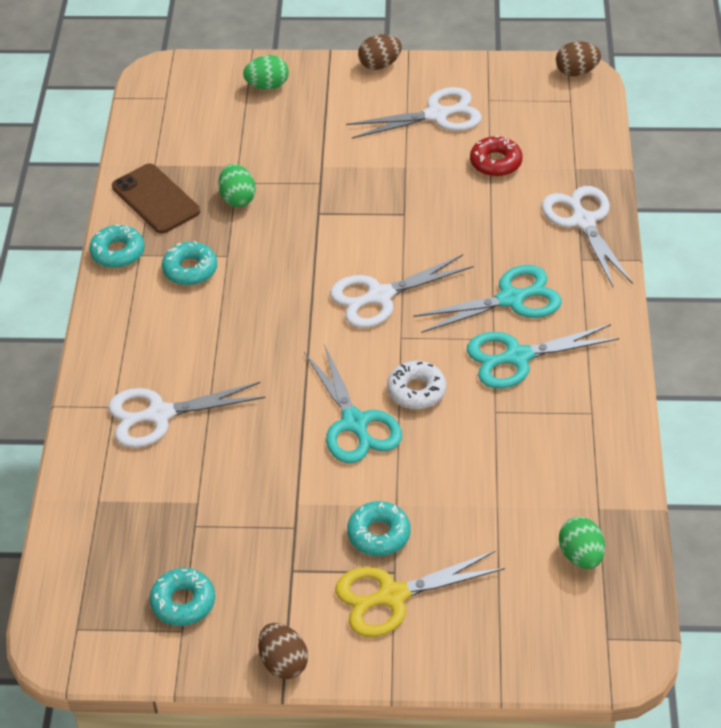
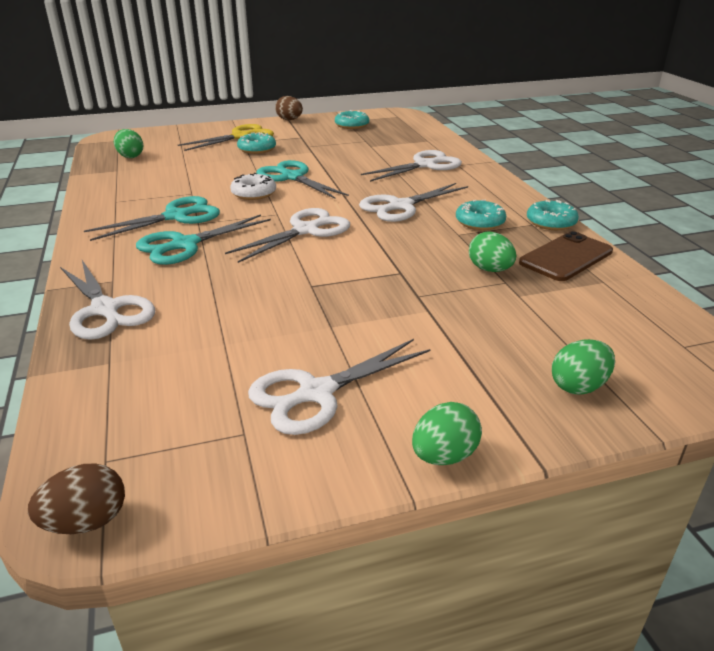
camera: 160 degrees right, 15 degrees down
(156, 199) = (566, 257): brown phone -> brown phone turned 75 degrees counterclockwise
(255, 319) = (400, 206): none -> white scissors
(379, 65) = (444, 456): brown egg -> green egg
(495, 162) = (218, 349): red donut -> none

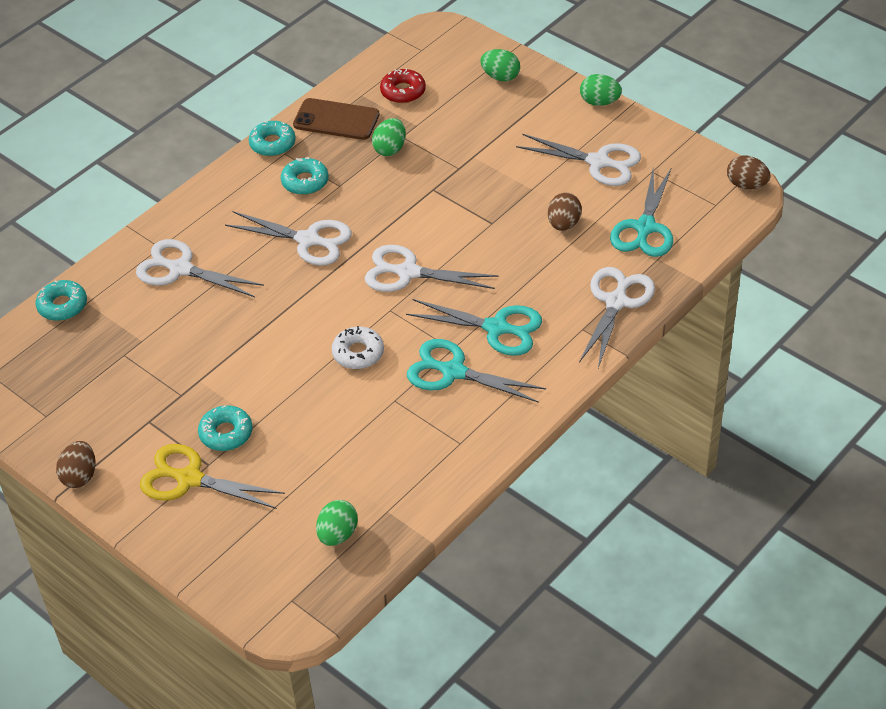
camera: 120 degrees left, 15 degrees up
(250, 324) = (564, 224): none -> brown egg
(292, 177) = (293, 350): turquoise scissors -> turquoise scissors (645, 228)
(352, 125) = (65, 398): turquoise donut -> turquoise donut (62, 305)
(593, 306) = (403, 91): none -> red donut

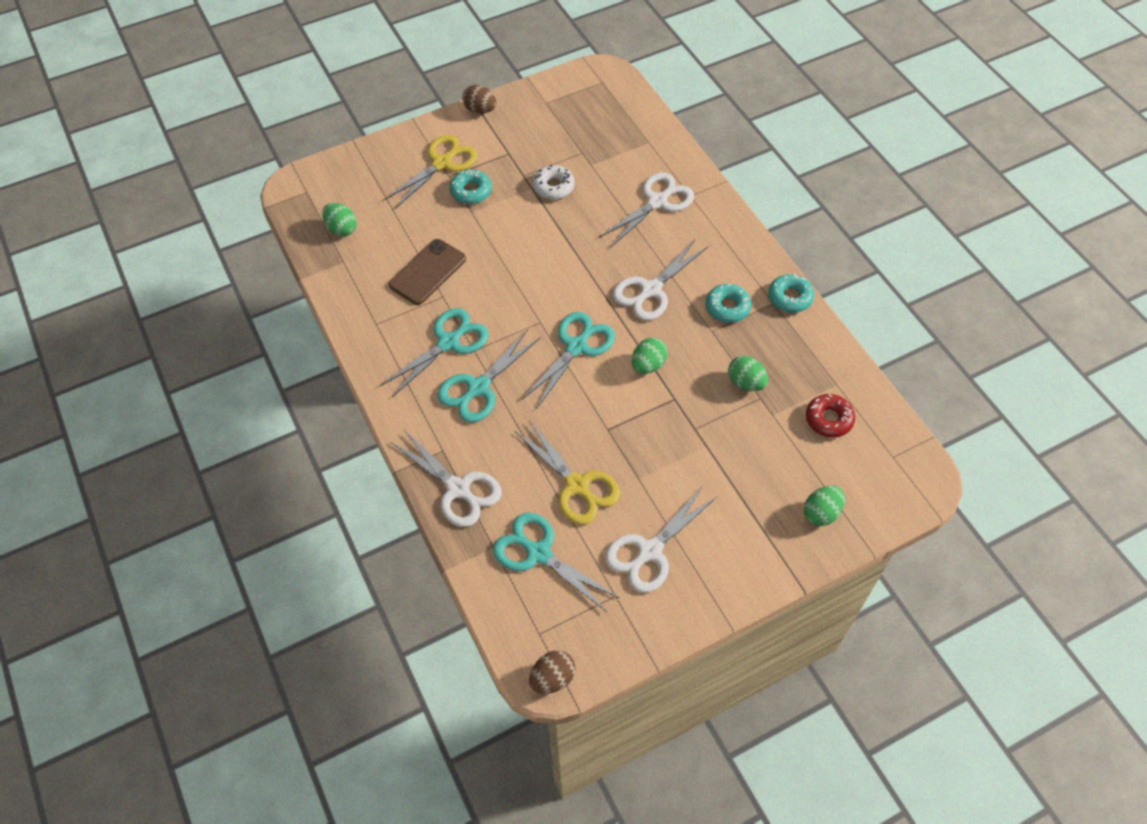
camera: 110 degrees right, 10 degrees up
(62, 305) = (652, 128): turquoise donut -> none
(336, 120) = (805, 353): brown phone -> brown phone (428, 272)
(358, 353) = (504, 287): white donut -> white donut (553, 187)
(407, 272) = (576, 347): white scissors -> turquoise scissors
(564, 224) = (577, 486): brown egg -> yellow scissors
(599, 102) = (743, 591): green egg -> green egg (648, 365)

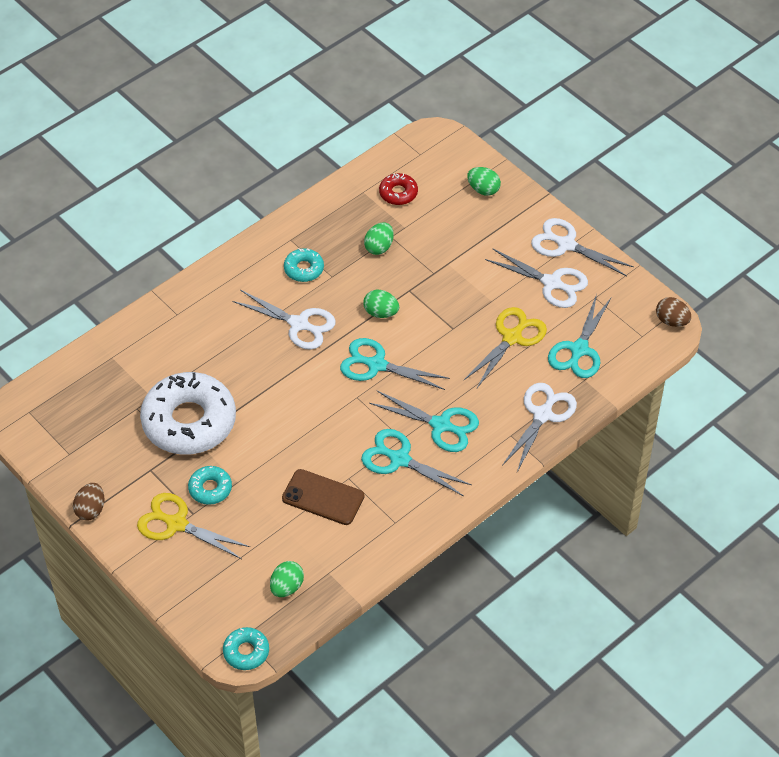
camera: 105 degrees left, 5 degrees down
(553, 187) = (189, 421): white donut -> white donut, size x2.23
(657, 202) = (191, 337): white scissors -> white scissors (566, 244)
(790, 297) = (281, 229): turquoise donut -> turquoise donut (246, 652)

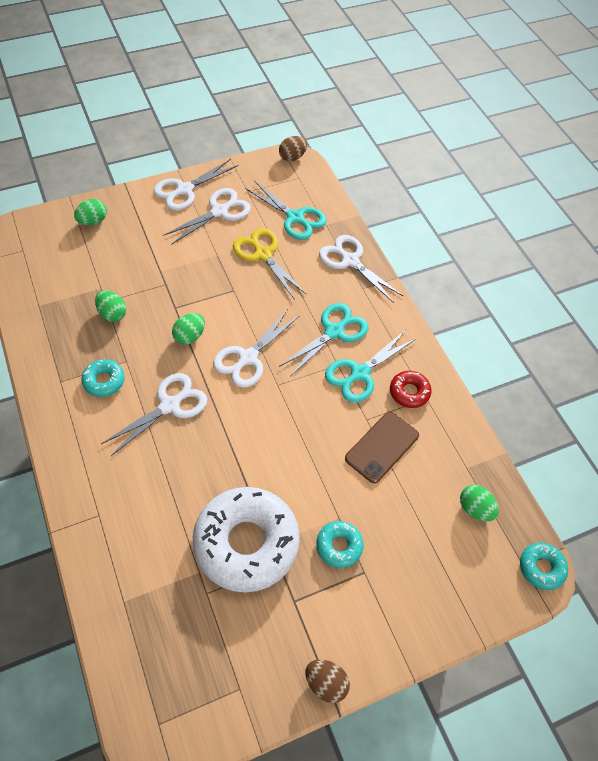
camera: 75 degrees left, 5 degrees up
(176, 524) = (372, 593): yellow scissors -> none
(376, 365) = (248, 358): turquoise scissors -> white scissors
(398, 193) = (58, 280): red donut -> red donut (409, 392)

